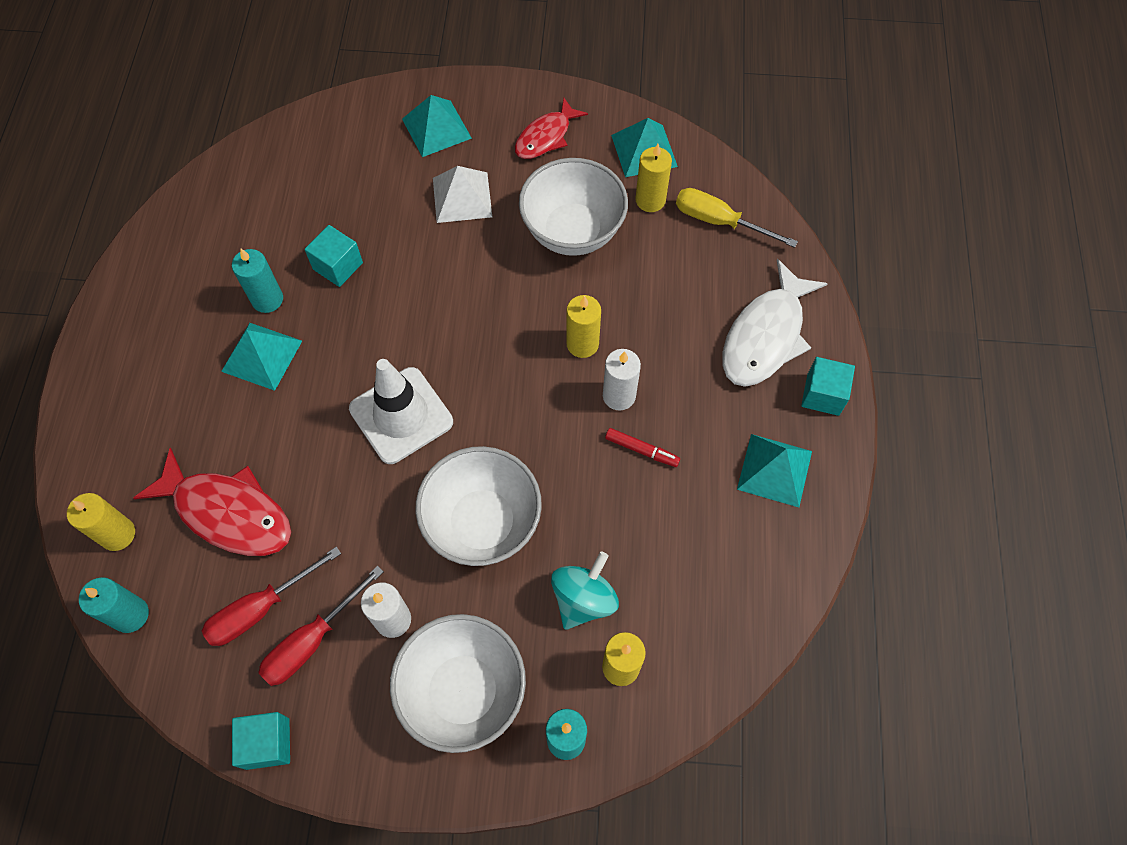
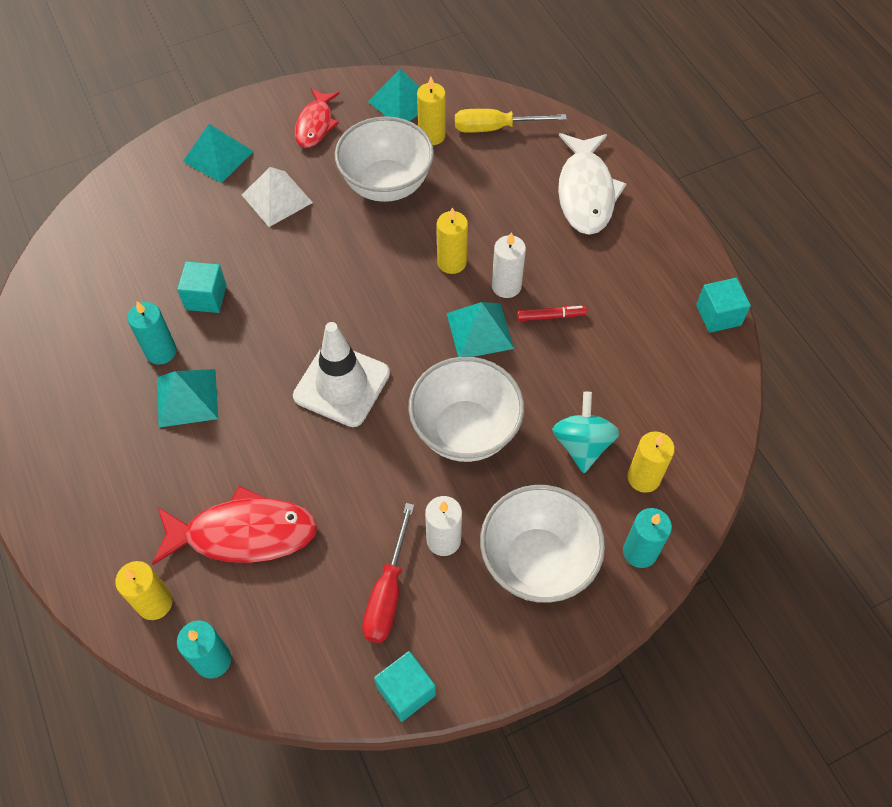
camera: 30 degrees left, 5 degrees down
(261, 608) = (326, 592): red screwdriver -> none
(774, 470) = (657, 282): turquoise pyramid -> turquoise pyramid (479, 330)
(823, 395) = (655, 214): turquoise cube -> turquoise cube (718, 315)

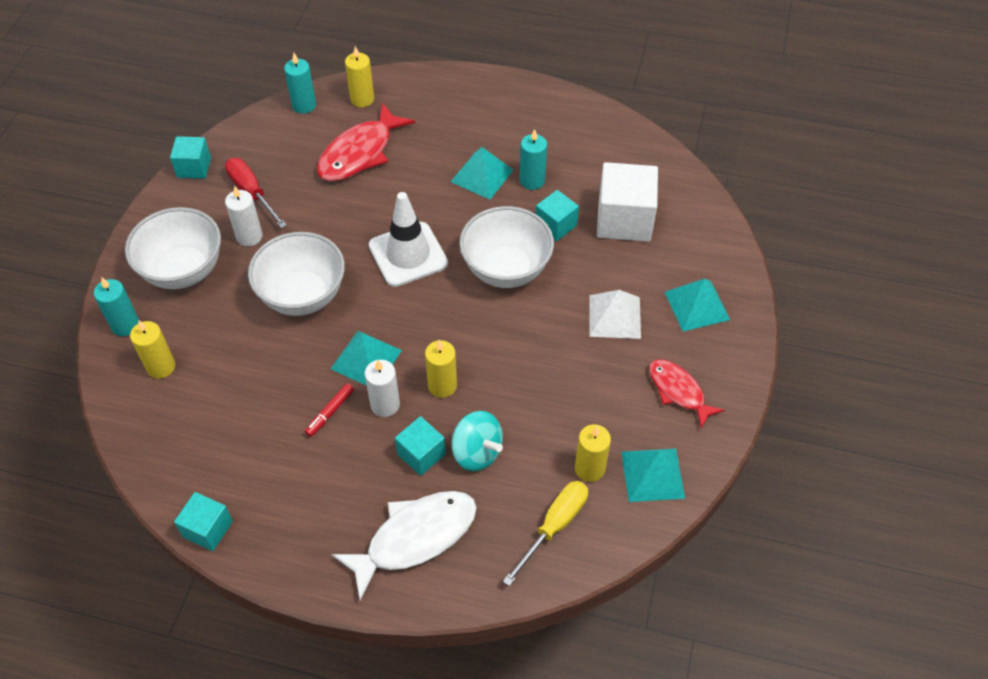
camera: 130 degrees right, 5 degrees down
(157, 253) = (624, 220): none -> white cube
(386, 184) = (563, 396): white bowl -> white bowl (506, 269)
(522, 234) = (421, 454): none -> turquoise cube
(582, 444) = (220, 351): turquoise spinning top -> turquoise spinning top (477, 452)
(586, 193) = (415, 538): white fish -> white fish turned 105 degrees clockwise

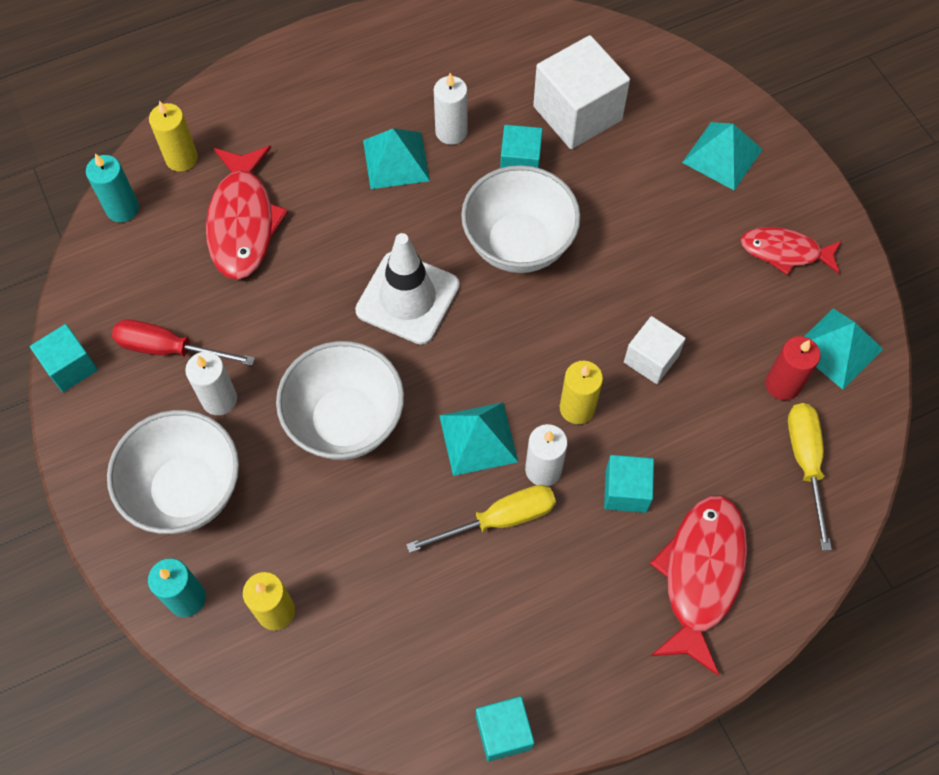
camera: 40 degrees left, 10 degrees up
(330, 412) = (499, 519): red marker -> yellow screwdriver
(415, 538) = (701, 575): white fish -> red fish
(477, 452) = (673, 448): turquoise spinning top -> none
(519, 391) = (651, 359): none -> white cube
(532, 181) = (451, 132): turquoise candle -> white candle
(589, 468) = (782, 384): yellow candle -> red candle
(614, 316) = (663, 219): white pyramid -> none

